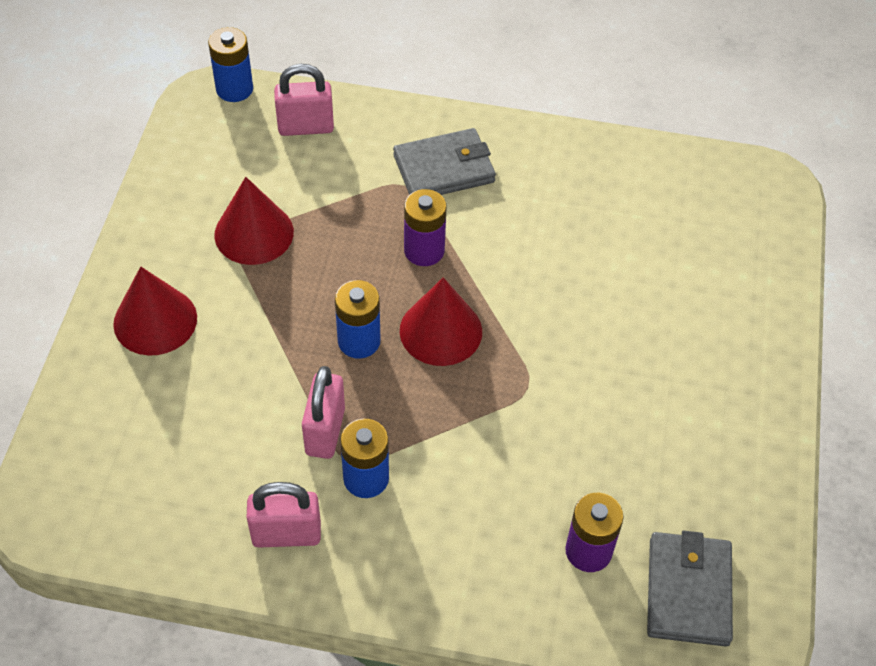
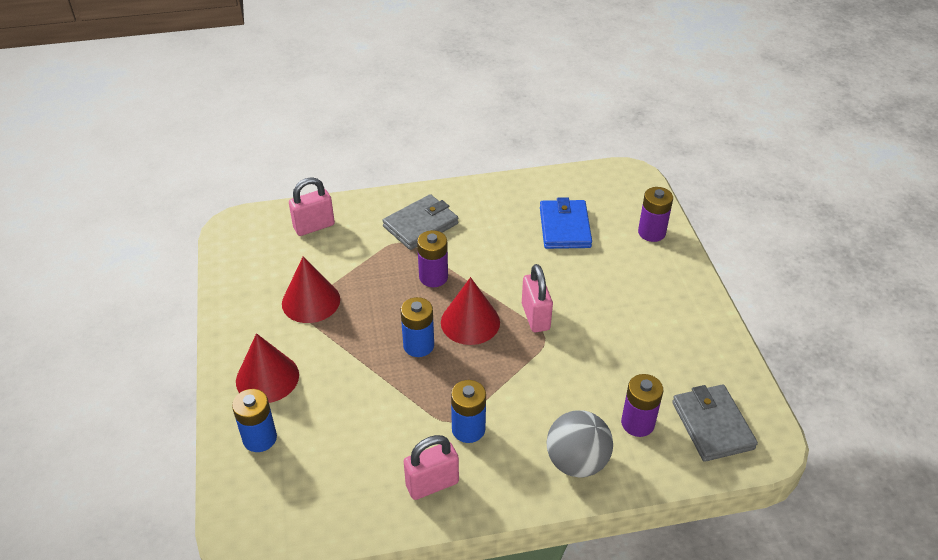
camera: 20 degrees left, 10 degrees down
(234, 89) = (252, 217): blue battery -> blue battery (260, 438)
(325, 431) = (425, 409): pink padlock -> pink padlock (535, 317)
(481, 573) = (576, 462): none -> grey ball
(637, 234) = (565, 227): none -> blue wallet
(756, 281) = (651, 232): none -> purple battery

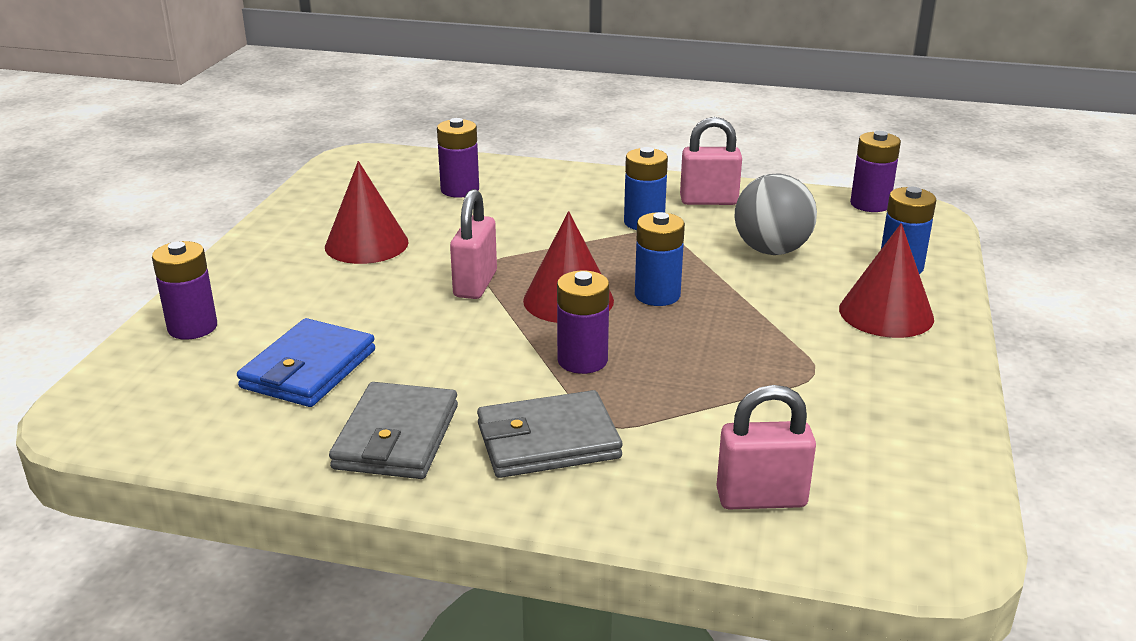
camera: 155 degrees left, 15 degrees down
(292, 533) = (870, 204): none -> purple battery
(311, 301) = (800, 380): red cone -> red cone (366, 244)
(576, 462) = (549, 183): grey ball -> grey ball (771, 250)
(712, 425) = (388, 174): grey wallet -> grey wallet (396, 437)

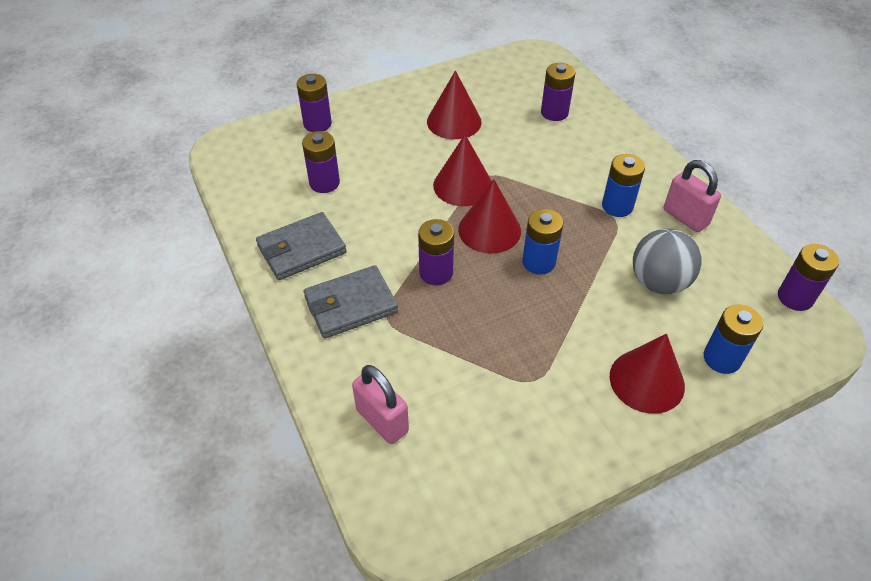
camera: 50 degrees right, 20 degrees up
(308, 369) = (324, 183): blue wallet -> purple battery
(475, 284) = (463, 185): pink padlock -> red cone
(548, 441) = (351, 305): grey wallet -> grey wallet turned 60 degrees counterclockwise

